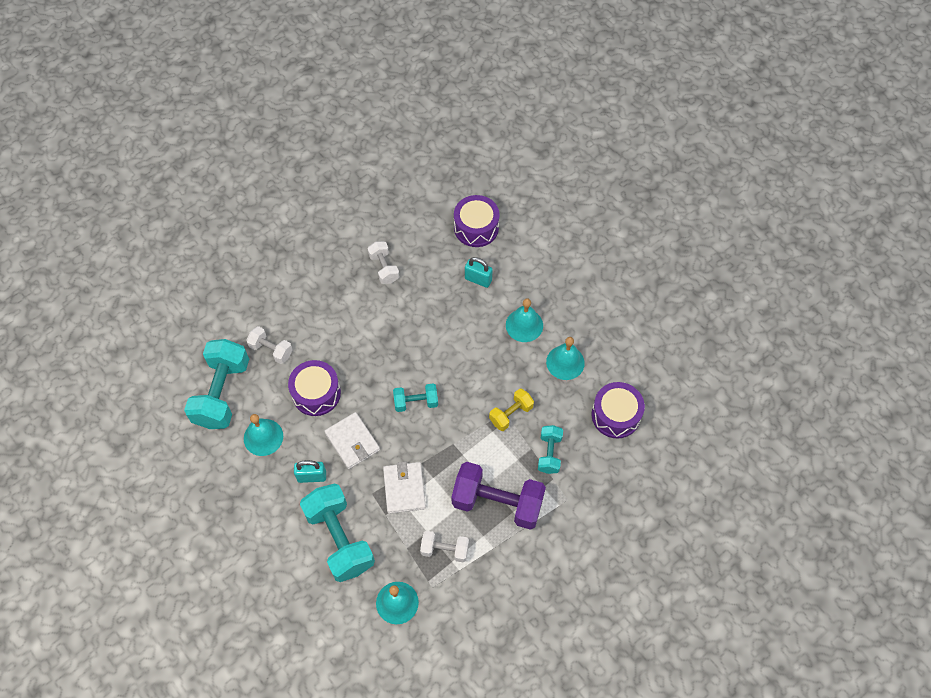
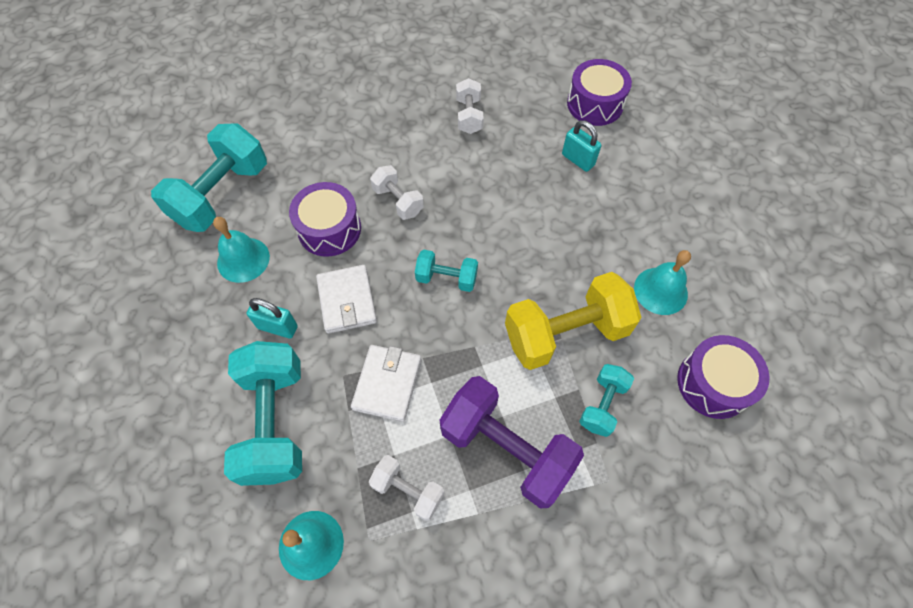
camera: 20 degrees right, 0 degrees up
(271, 350) = (300, 165): white dumbbell -> white dumbbell (398, 201)
(511, 414) = (565, 333): yellow dumbbell -> yellow dumbbell, size x1.91
(524, 325) = (619, 228): turquoise bell -> none

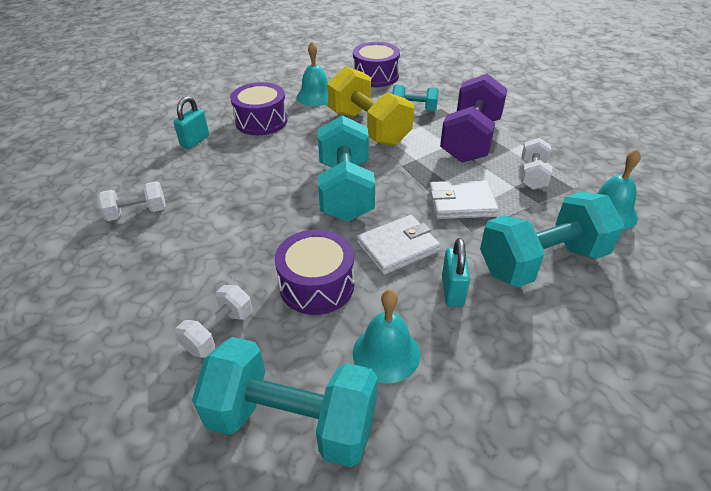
camera: 105 degrees left, 20 degrees down
(398, 201) = (265, 240): white dumbbell -> white dumbbell (219, 332)
(446, 278) = (345, 191): turquoise dumbbell -> turquoise dumbbell, size x1.91
(595, 104) = (124, 140): purple drum -> purple drum (261, 121)

